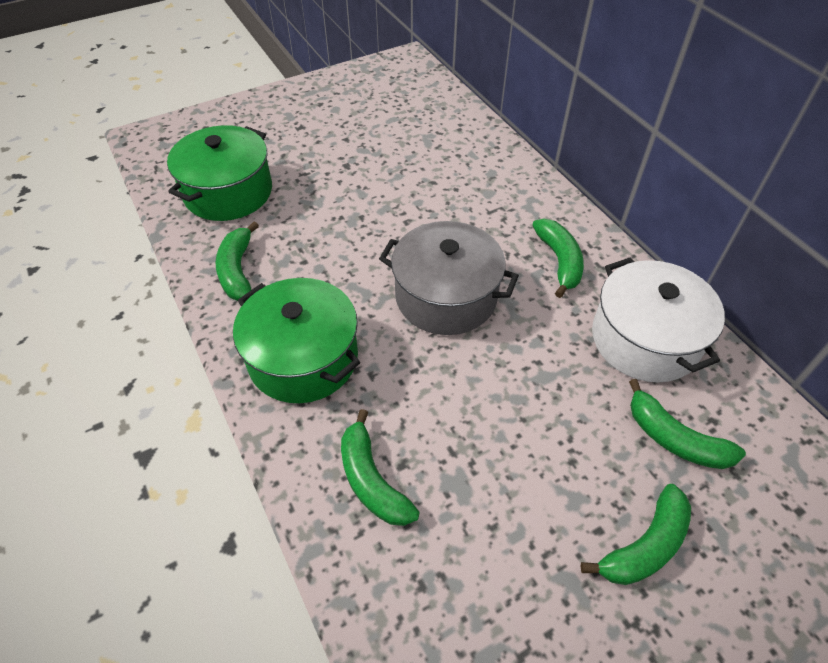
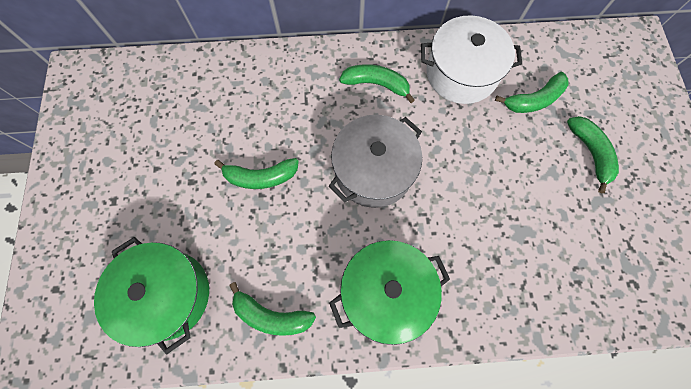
camera: 65 degrees left, 20 degrees up
(372, 480) = (502, 283): green banana -> green banana (261, 177)

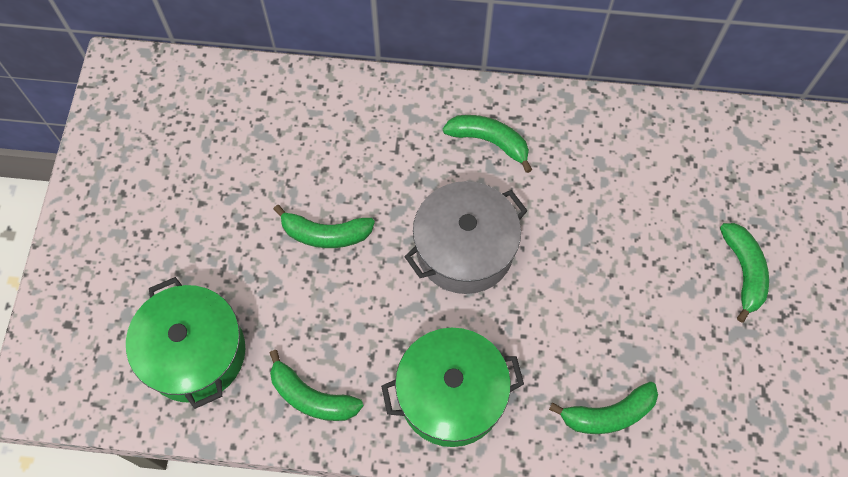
camera: 10 degrees right, 5 degrees down
(461, 73) = (601, 144): white pot -> none
(533, 100) = (687, 193): green banana -> green banana (608, 414)

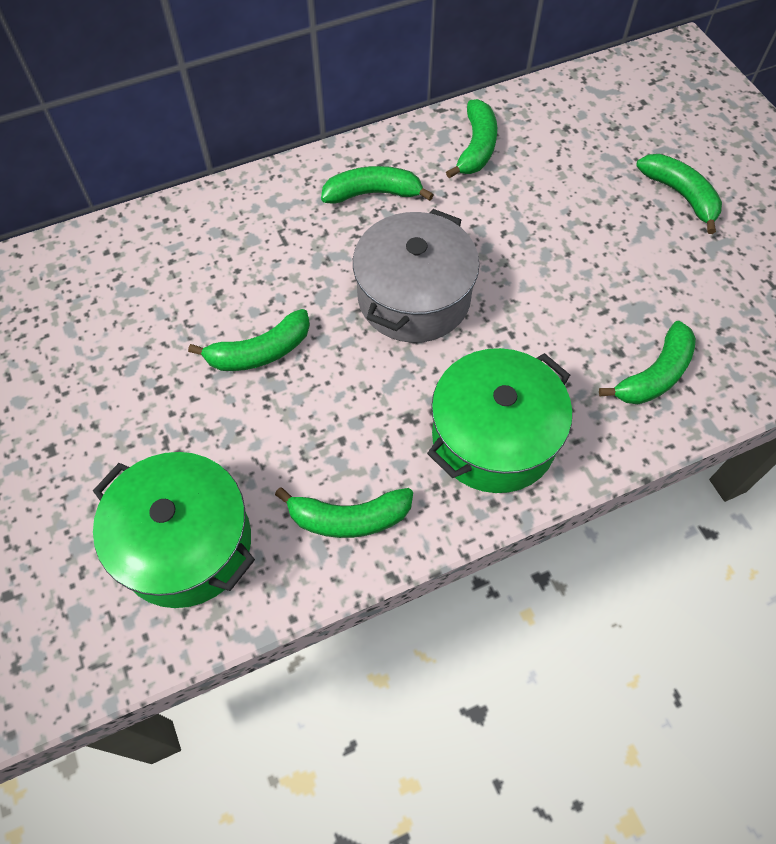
camera: 30 degrees left, 5 degrees down
(599, 140) = (476, 147): none -> green banana

